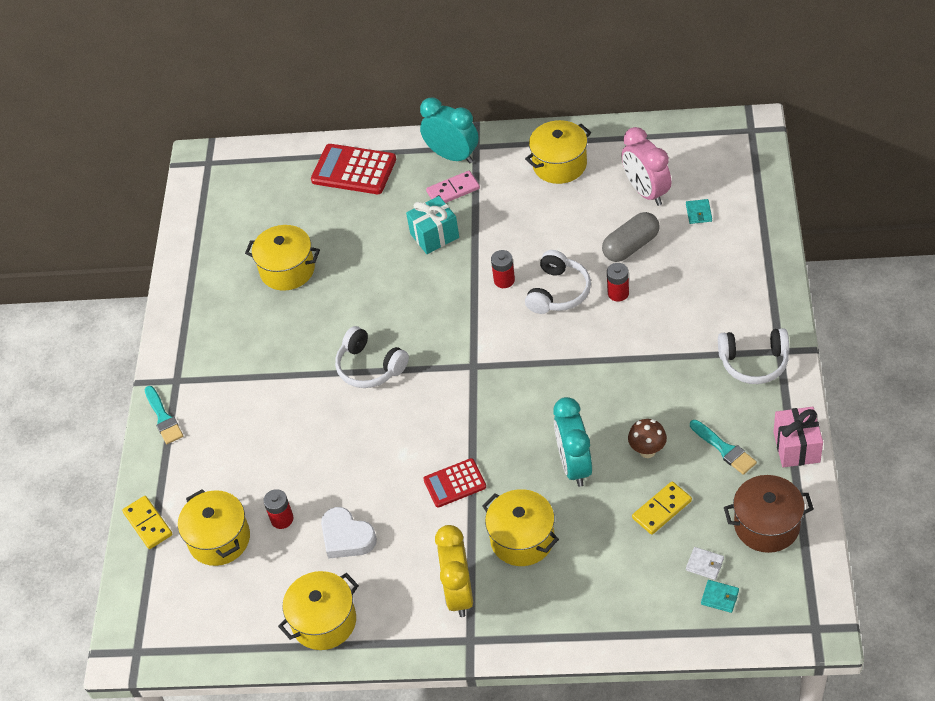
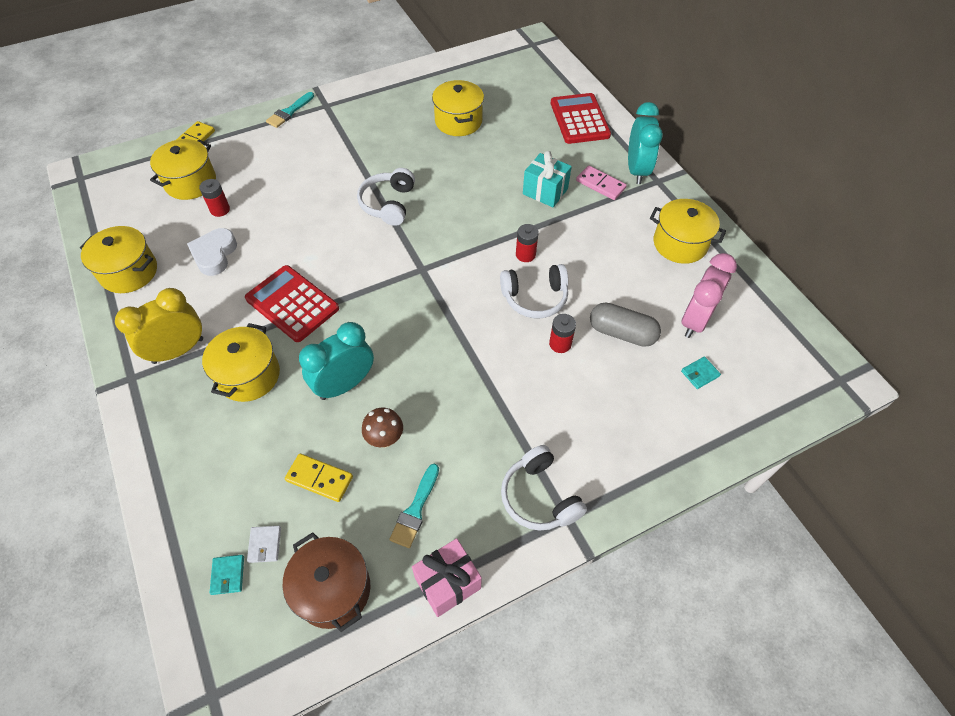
camera: 55 degrees right, 5 degrees up
(455, 483) = (292, 304): red calculator -> red calculator, size x1.60

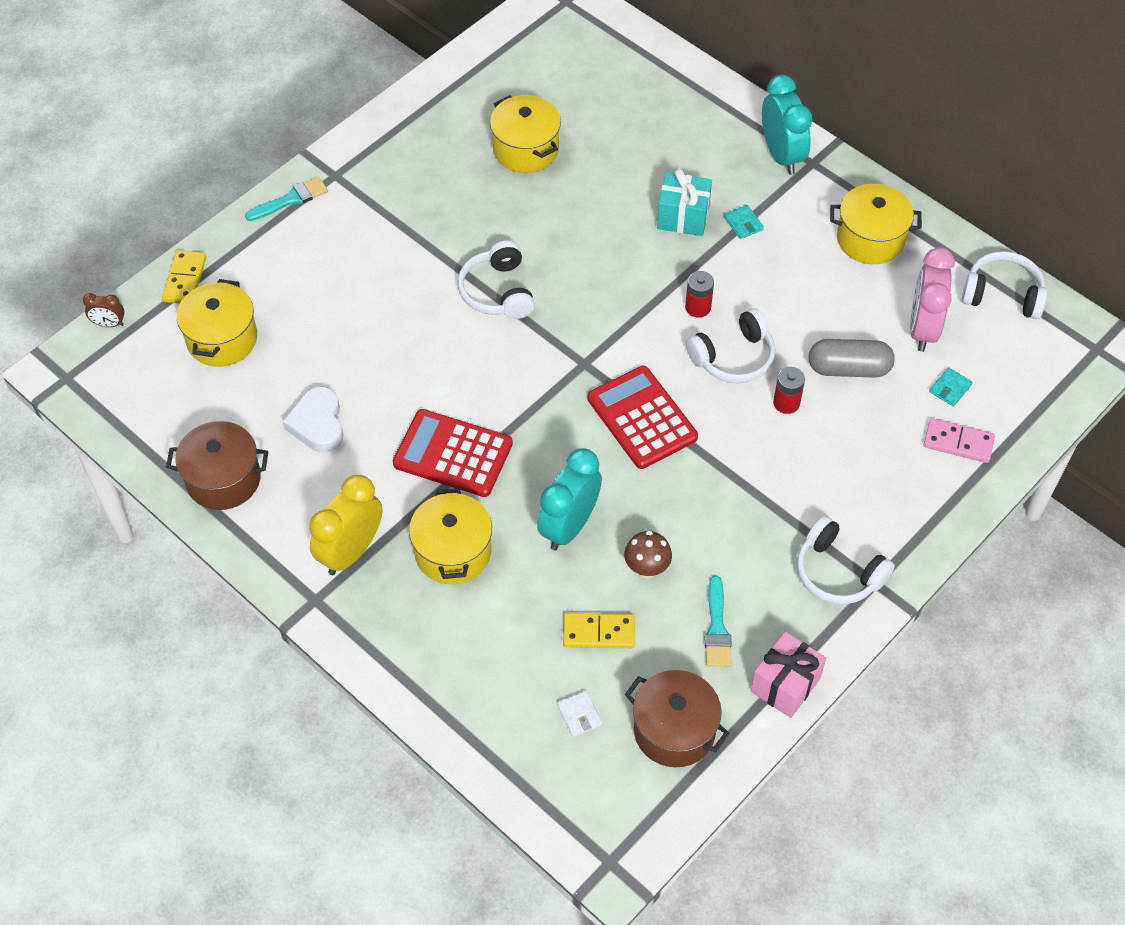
camera: 20 degrees left, 0 degrees up
(129, 154) = (109, 324): none -> brown clock
(129, 272) = (223, 479): yellow pot -> brown pot
(220, 210) = (286, 364): red battery -> none
(228, 575) = (558, 756): turquoise wallet -> turquoise wallet (743, 223)
(289, 112) = (291, 199): turquoise brush -> turquoise brush turned 135 degrees counterclockwise
(579, 119) = (680, 102): red calculator -> red calculator (642, 418)
(600, 185) = (746, 188): pink domino -> pink domino (958, 442)
(772, 314) = (1002, 294): none -> white headphones

